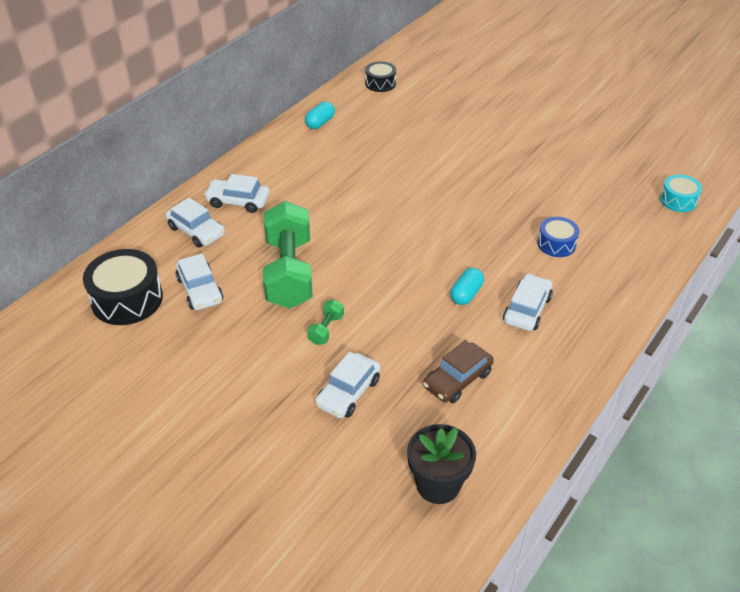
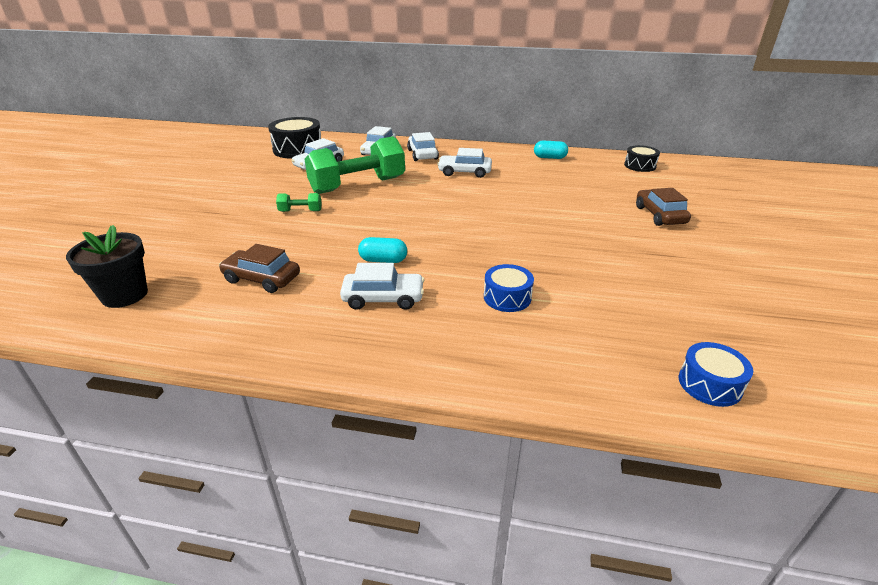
camera: 65 degrees right, 10 degrees down
(348, 392) = (231, 234): white car -> white car (464, 172)
(478, 119) = (659, 215): none -> brown car
(678, 200) = (709, 384): turquoise drum -> blue drum

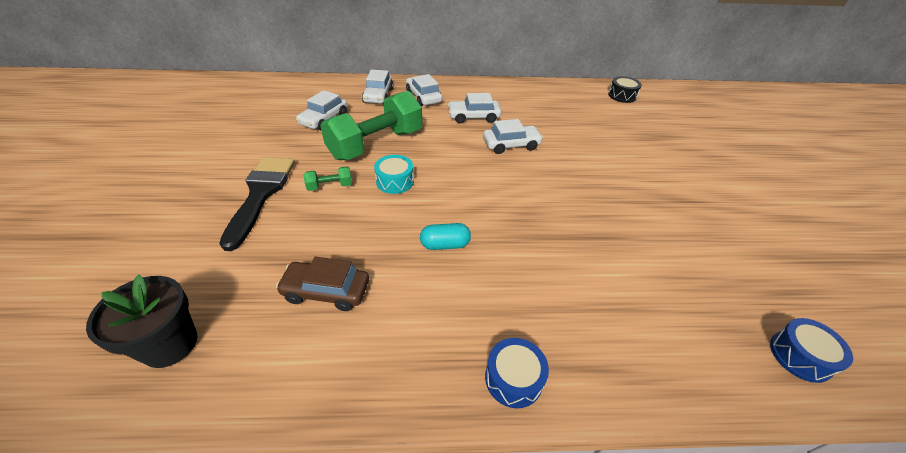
camera: 15 degrees left, 10 degrees up
(238, 211) = (261, 194): none -> black brush
(298, 149) = (292, 100): black drum -> none
(361, 213) = (395, 181): none -> turquoise drum
(383, 298) = (467, 298): white car -> white car (511, 145)
(507, 297) = (584, 277): blue drum -> blue drum (513, 378)
(549, 157) = (542, 92): turquoise capsule -> none
(659, 215) = (665, 153): brown car -> none

